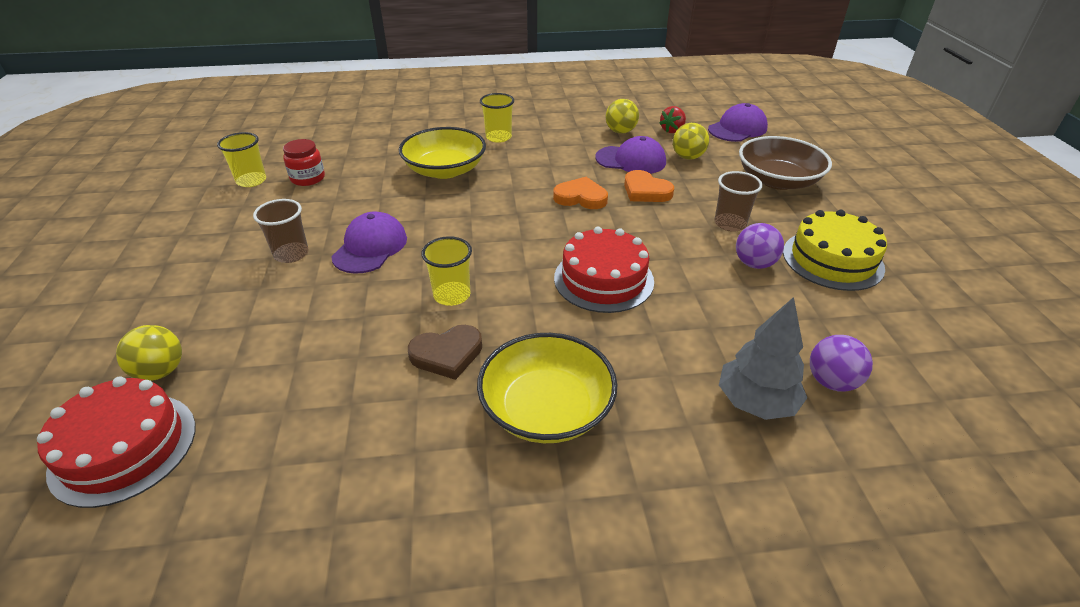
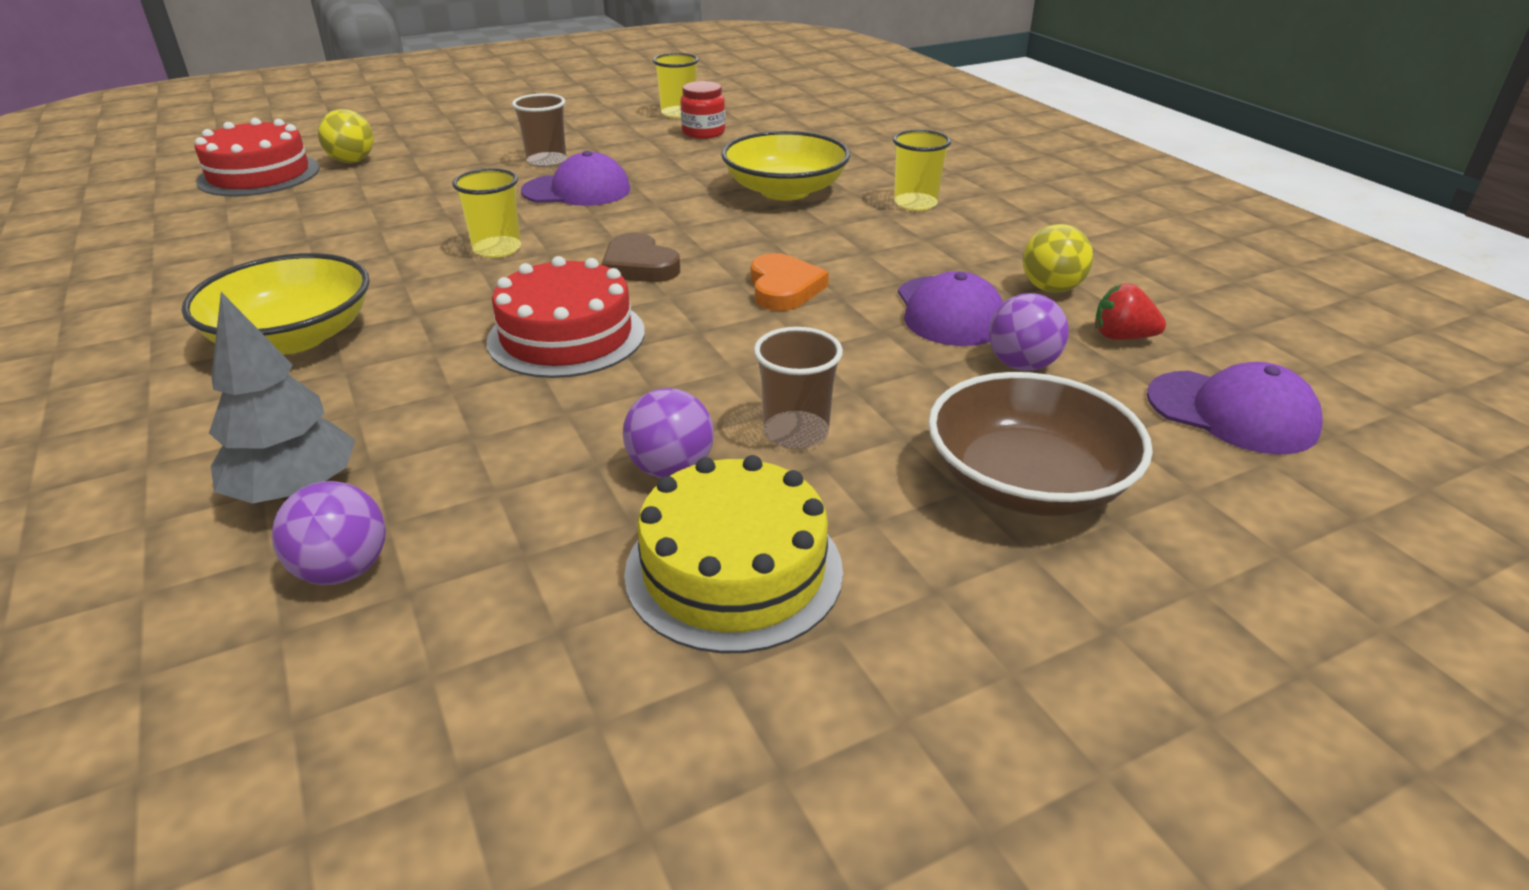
camera: 70 degrees right, 5 degrees down
(447, 354) = (386, 267): brown heart -> brown heart (639, 266)
(645, 191) = (849, 338): orange heart -> none
(688, 157) = (1022, 365): yellow ball -> purple ball

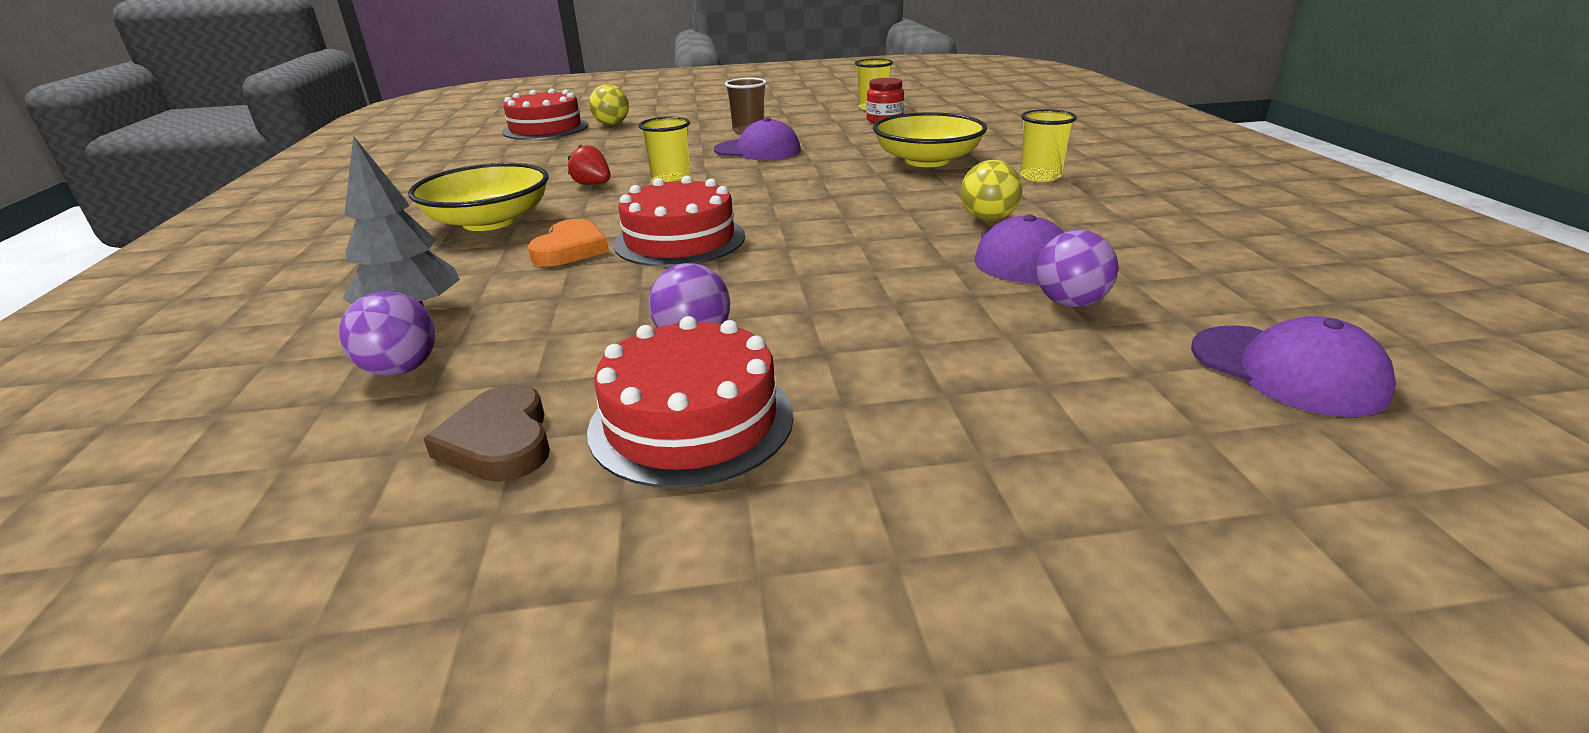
camera: 20 degrees right, 5 degrees down
(639, 266) = (770, 200): brown heart -> brown heart (499, 441)
(734, 570) = (691, 421): yellow cake -> red cake
(784, 288) = (880, 225): orange heart -> orange heart (570, 249)
(796, 433) = (818, 327): brown cup -> none
(1027, 482) = (1016, 397): brown bowl -> none
(1051, 289) = (1137, 248): yellow ball -> yellow ball (988, 219)
(1122, 337) = (1192, 293): red strawberry -> red strawberry (593, 184)

